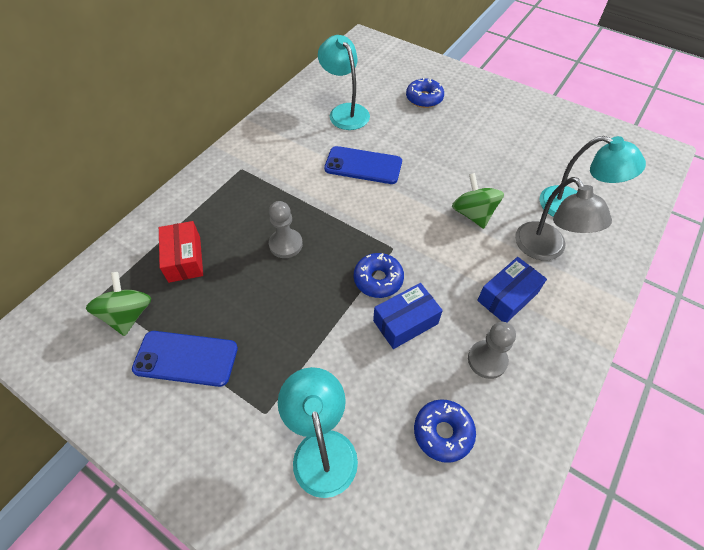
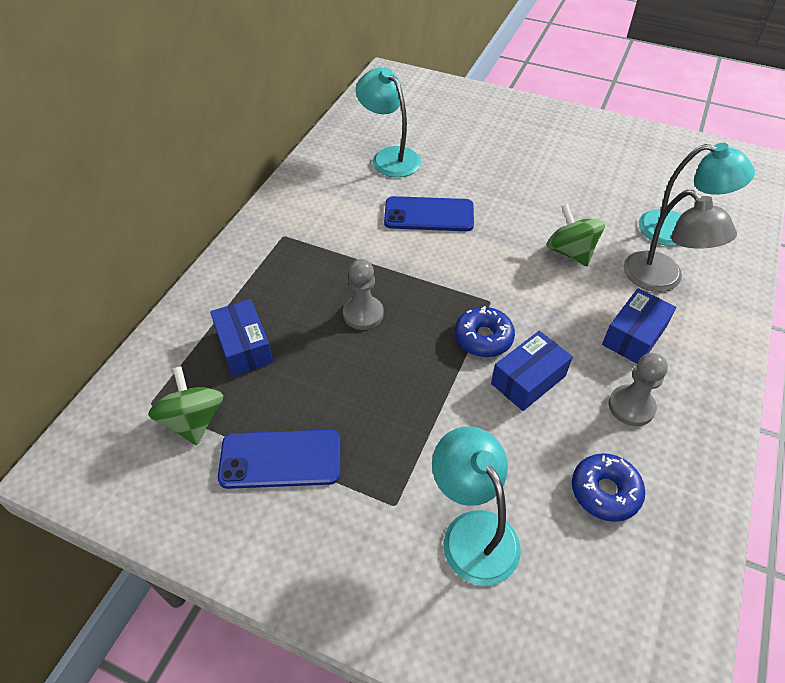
camera: 10 degrees left, 5 degrees down
(184, 259) = (244, 347): red box -> blue box
(424, 98) = (478, 132): blue donut -> none

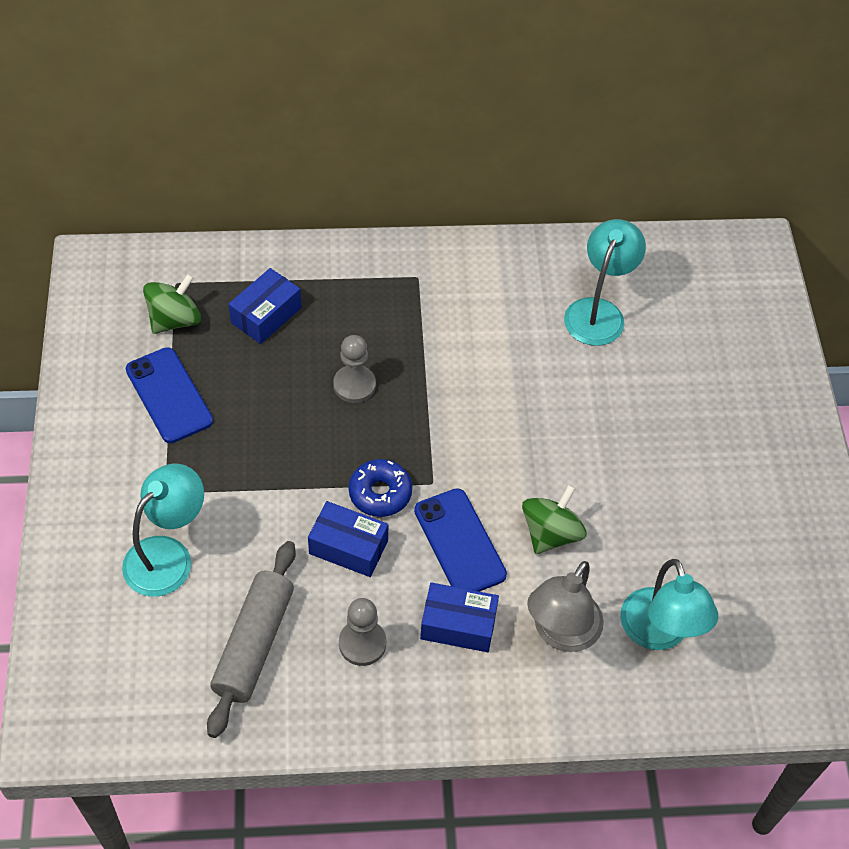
camera: 60 degrees right, 5 degrees up
(429, 215) = (527, 384): blue phone -> blue phone (459, 542)
(605, 491) = (254, 644): blue donut -> grey rolling pin

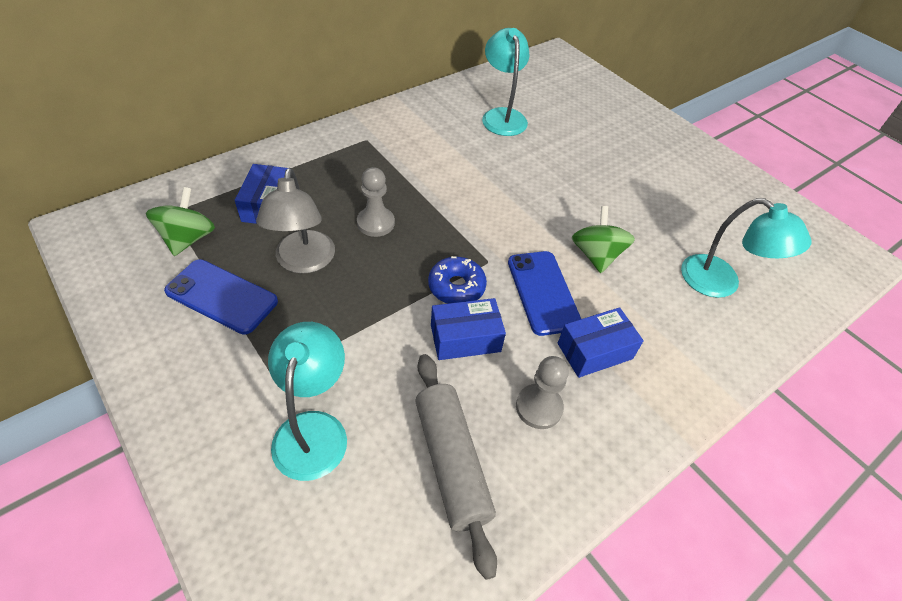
camera: 35 degrees left, 5 degrees down
(459, 542) = (543, 292): blue phone -> blue phone turned 45 degrees clockwise
(561, 633) = (665, 317): grey lamp -> grey lamp (304, 262)

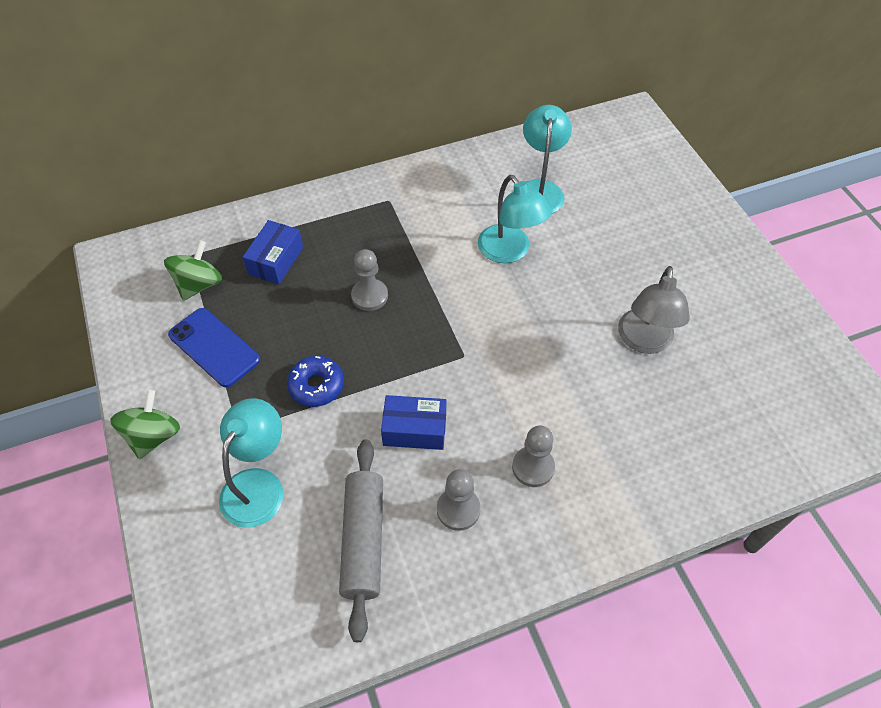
camera: 20 degrees right, 5 degrees up
(304, 262) = (292, 326): grey lamp -> grey lamp (644, 341)
(456, 287) = (424, 377): blue donut -> blue donut (316, 386)
(543, 292) = (506, 398): blue phone -> none
(594, 351) = (533, 467): blue box -> grey pawn
(596, 255) = (576, 368): green spinning top -> green spinning top (153, 436)
(720, 283) = (697, 423): turquoise lamp -> turquoise lamp (509, 252)

